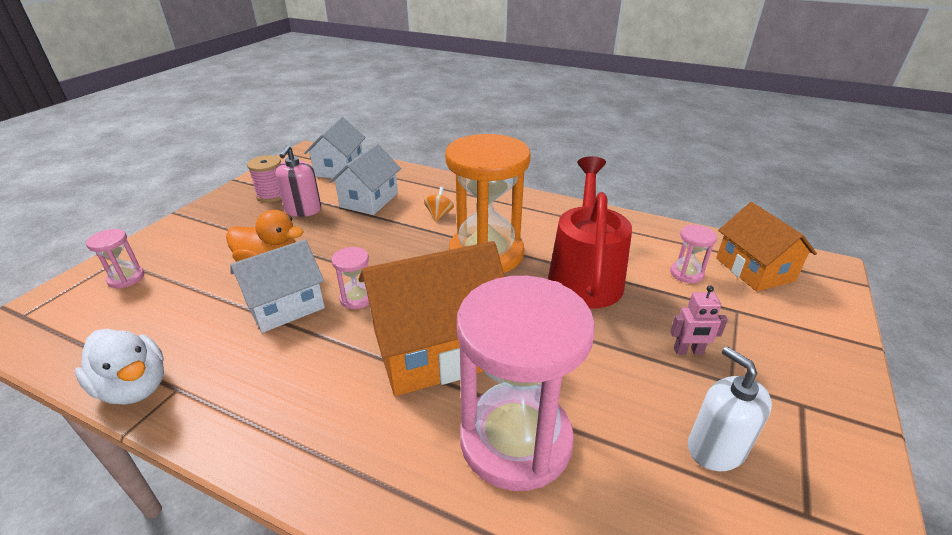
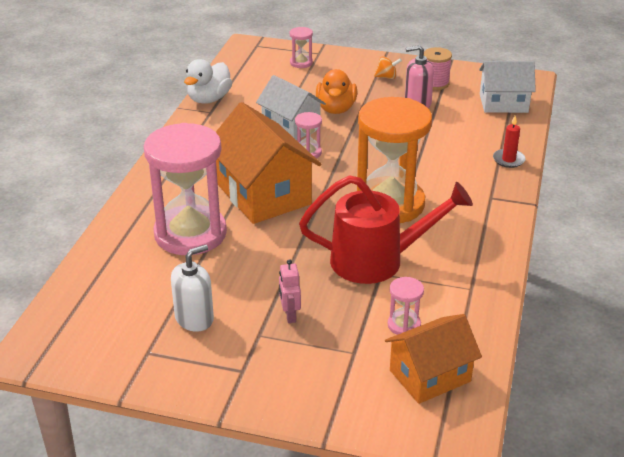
camera: 80 degrees right, 0 degrees up
(369, 200) = (451, 130): white house -> none
(434, 182) = (508, 160): none -> red candle
(439, 215) = (444, 171): orange spinning top -> orange spinning top (387, 77)

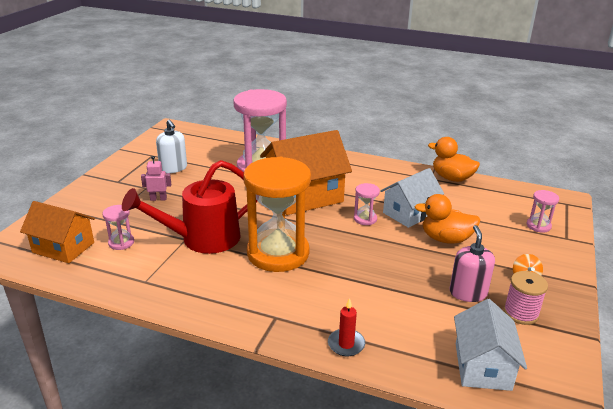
camera: 95 degrees right, 5 degrees down
(209, 99) = (452, 178): white duck -> orange duck
(378, 260) = (202, 239): red watering can -> red watering can turned 60 degrees clockwise
(430, 376) = (63, 247): orange house -> orange house turned 45 degrees counterclockwise

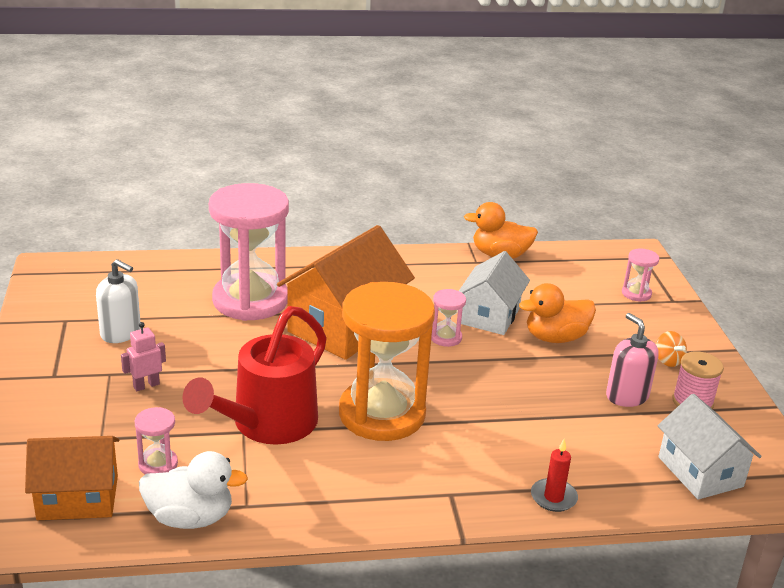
camera: 30 degrees left, 0 degrees up
(107, 278) = (190, 518): none -> white duck

